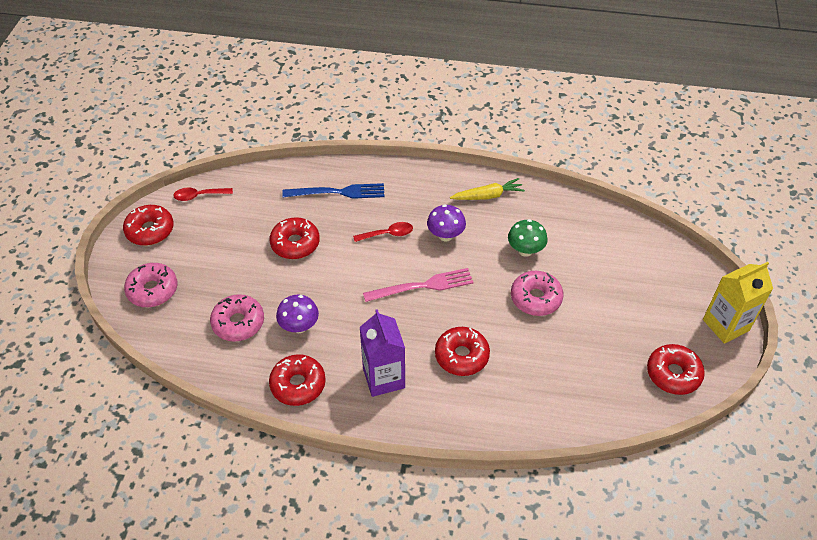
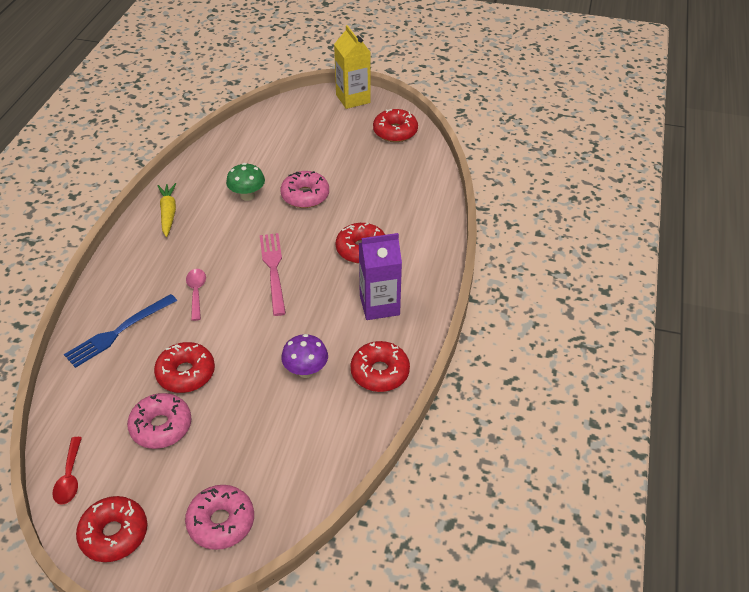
camera: 85 degrees left, 5 degrees down
(238, 323) = (291, 427): pink donut -> pink donut (161, 426)
(338, 192) = (118, 332): blue fork -> blue fork turned 135 degrees counterclockwise
(388, 234) = (196, 292): red spoon -> pink spoon
(445, 235) = (212, 248): purple mushroom -> none

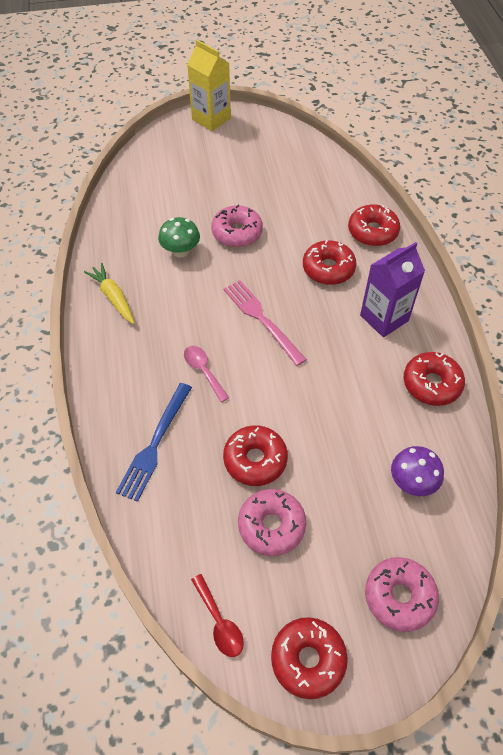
camera: 25 degrees left, 10 degrees up
(306, 371) = (365, 409): purple mushroom -> purple mushroom (412, 482)
(395, 132) = (274, 140): red donut -> red donut (372, 231)

